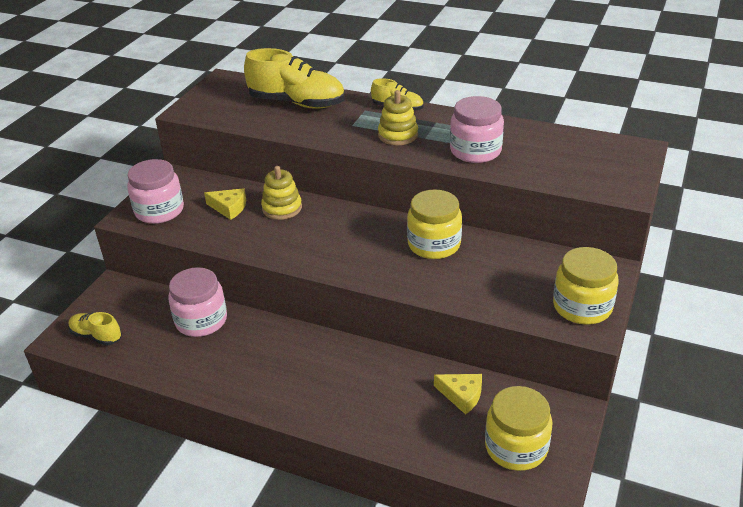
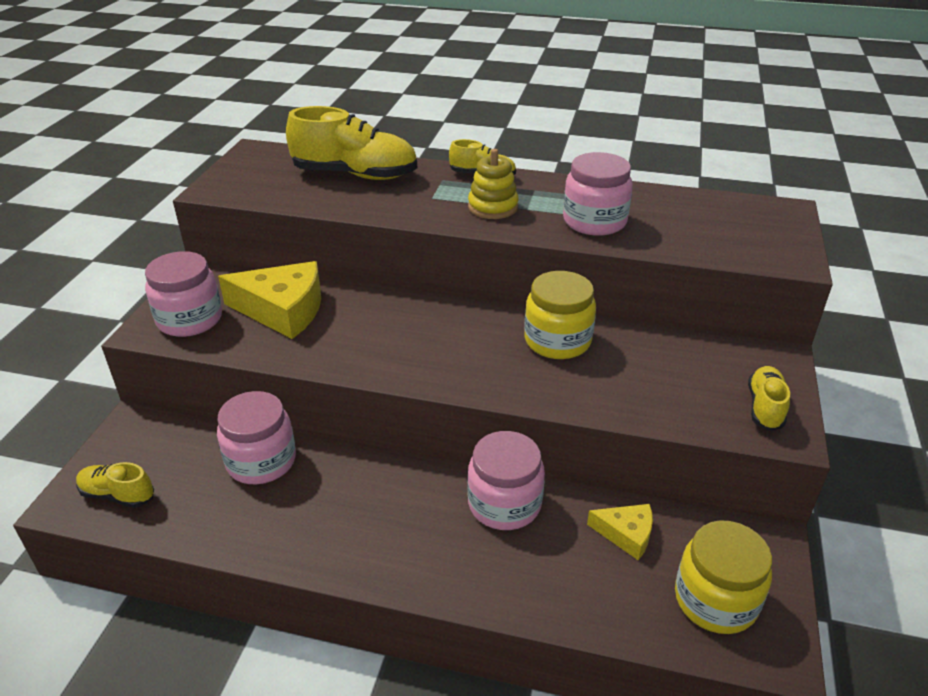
camera: 10 degrees left, 0 degrees up
(229, 208) = (283, 310): yellow cheese -> yellow cheese, size x1.86
(282, 208) = (352, 306): yellow stacking toy -> none
(374, 366) = (504, 504): none -> pink jar
(582, 307) = (765, 407): yellow jar -> yellow shoe

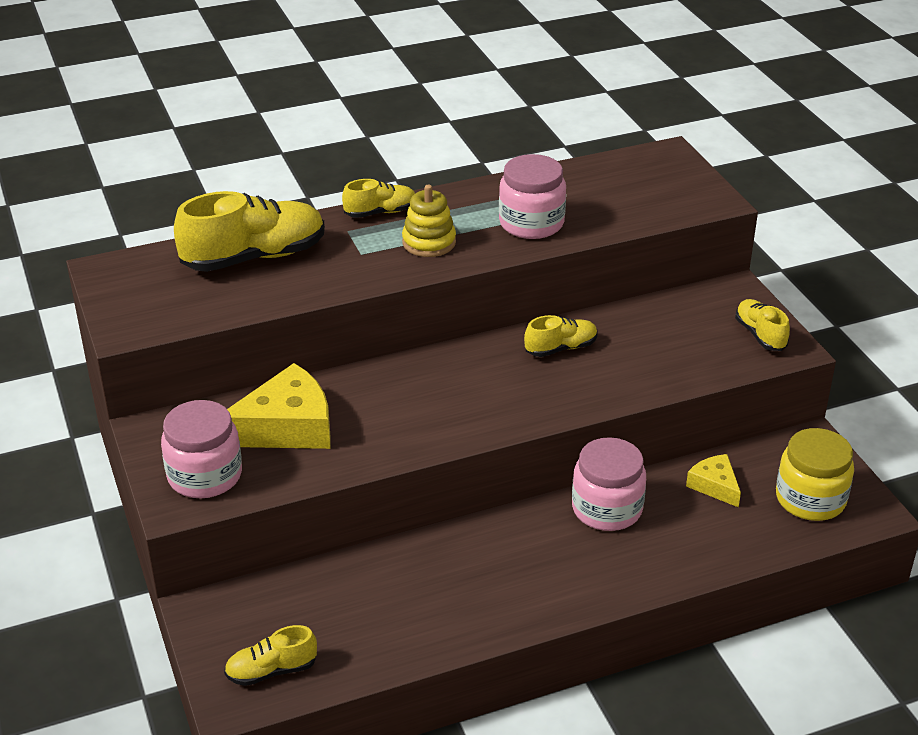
camera: 35 degrees left, 0 degrees up
(261, 461) = (369, 578): pink jar -> none
(557, 341) = (561, 348): yellow jar -> yellow shoe
(626, 534) = (714, 485): yellow cheese -> yellow cheese turned 105 degrees counterclockwise

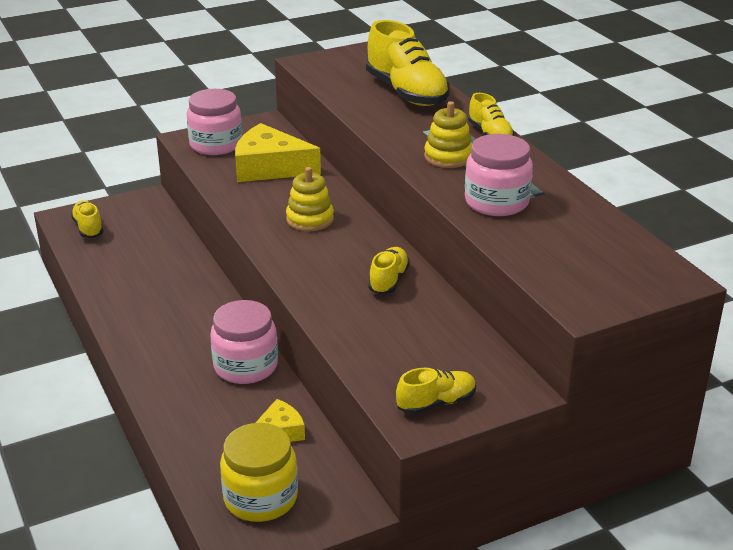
camera: 85 degrees right, 5 degrees down
(287, 427) = (269, 167): yellow cheese -> yellow cheese turned 135 degrees clockwise
(426, 397) = (310, 219): none -> yellow stacking toy
(561, 348) = (388, 280): yellow shoe -> yellow shoe turned 135 degrees counterclockwise

